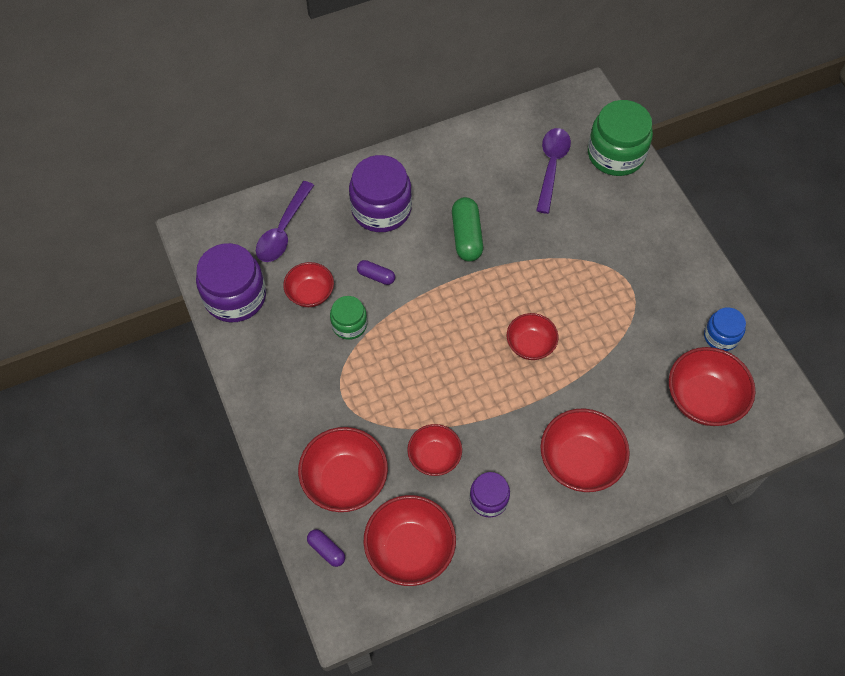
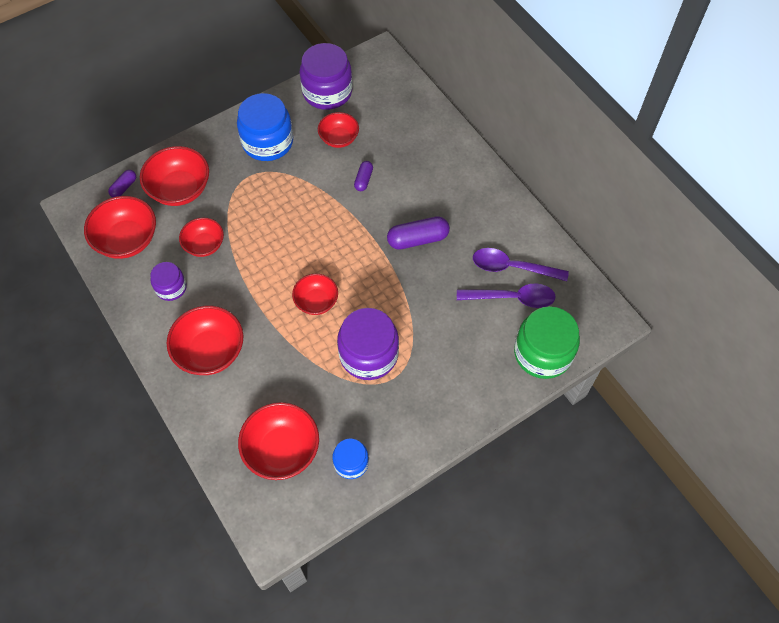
camera: 80 degrees right, 0 degrees up
(283, 230) = (395, 110): purple spoon -> purple spoon (512, 267)
(295, 371) = (267, 142): none -> blue jar
(349, 324) = (314, 169): green jar -> none
(381, 209) = (431, 172): purple jar -> purple jar (368, 354)
(466, 236) = (418, 239): green capsule -> purple capsule

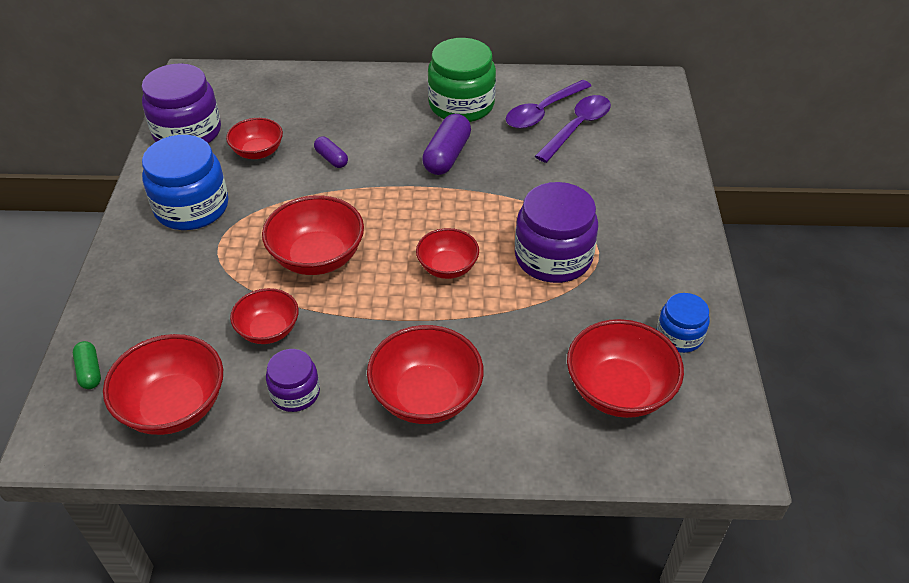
camera: 55 degrees left, 15 degrees down
(124, 187) = (89, 371): purple capsule -> green capsule
(180, 189) = (161, 315): red bowl -> red bowl (317, 257)
(543, 353) = (655, 137): green jar -> green jar (461, 105)

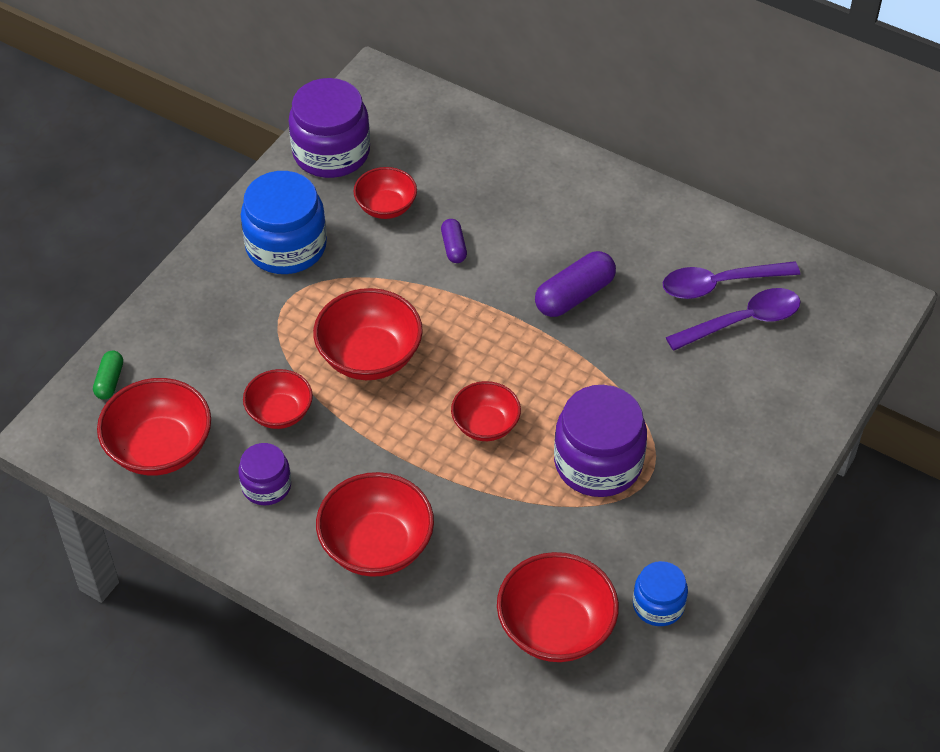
camera: 30 degrees right, 5 degrees up
(461, 105) = (635, 237): green jar -> none

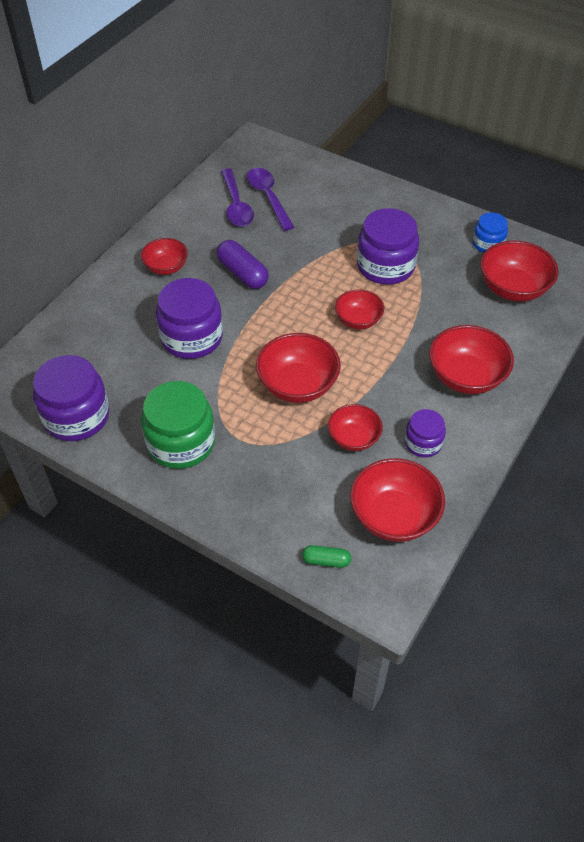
camera: 90 degrees left, 0 degrees up
(286, 246) = (181, 442): blue jar -> green jar
(386, 207) = (144, 378): red bowl -> red bowl (166, 267)
(453, 247) = (191, 337): purple capsule -> purple jar

